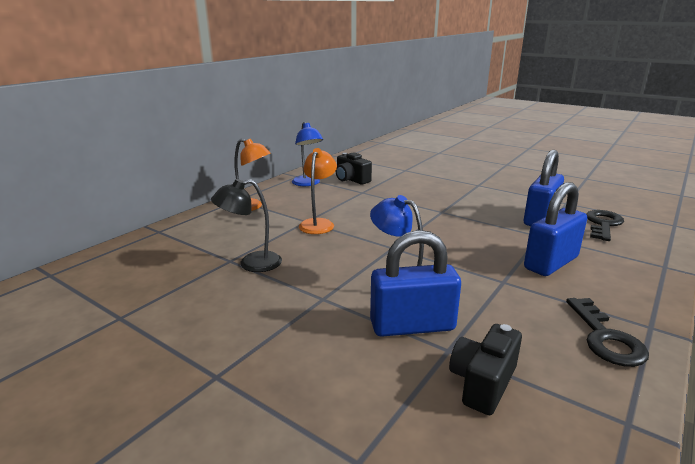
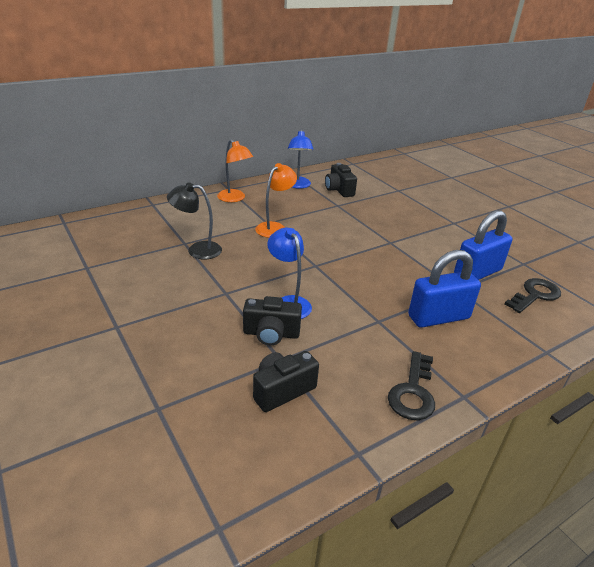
camera: 20 degrees right, 10 degrees up
(412, 326) = (271, 334): blue padlock -> black camera

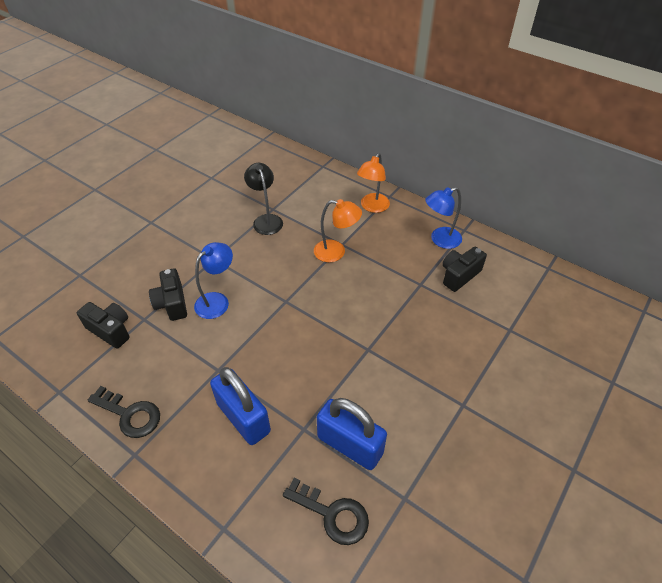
camera: 70 degrees right, 15 degrees up
(413, 392) = (130, 414): black key -> black key turned 150 degrees counterclockwise

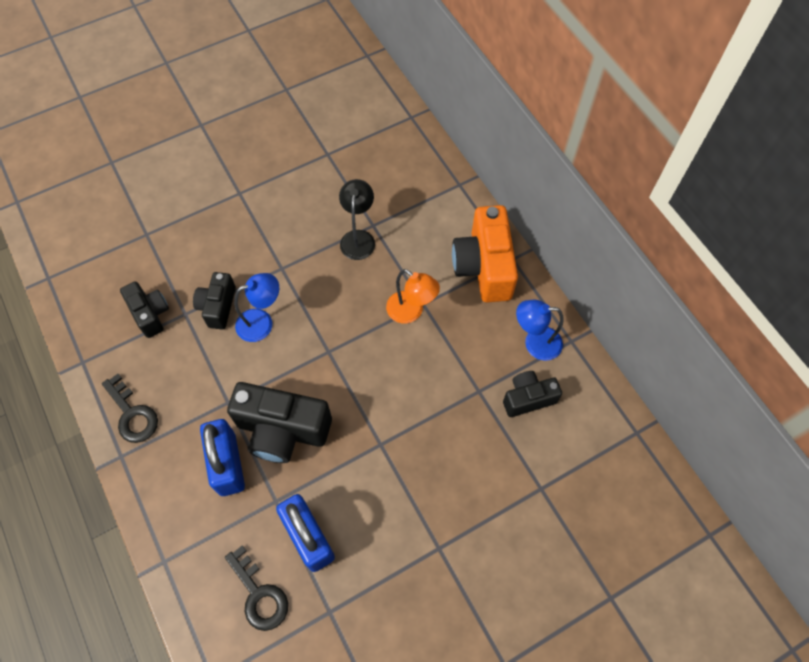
camera: 25 degrees right, 15 degrees up
(279, 371) = (282, 430): none -> black camera
(372, 207) = (484, 266): orange lamp -> orange camera

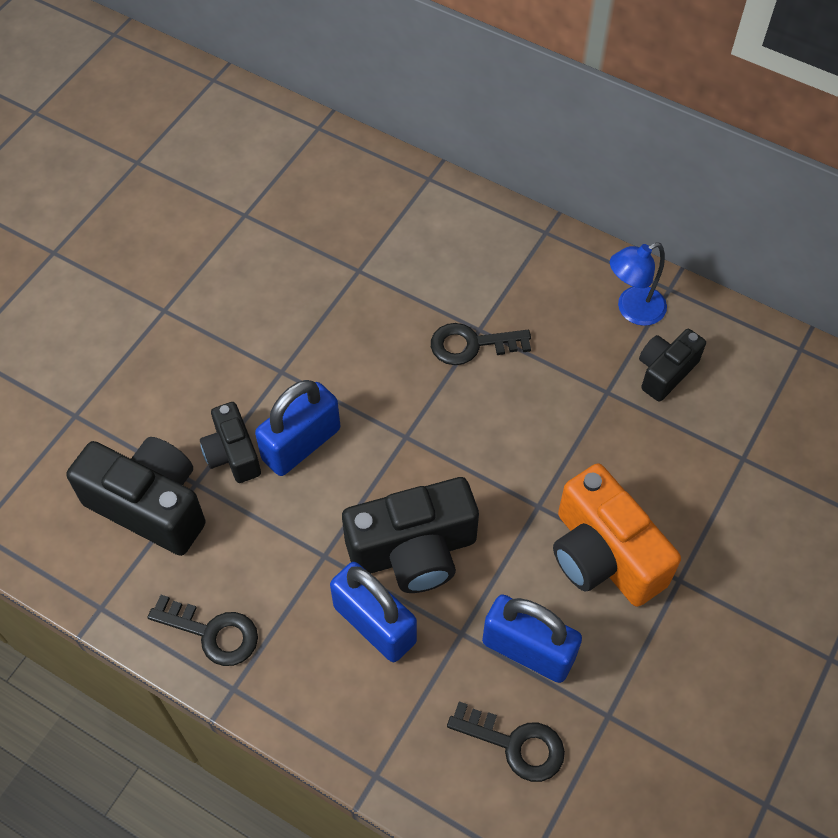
camera: 30 degrees left, 5 degrees down
(150, 314) = (150, 506): black camera -> black camera, size x1.72
(262, 322) = (301, 444): blue lamp -> blue padlock
(358, 238) = (351, 293): black lamp -> none
(411, 312) = (472, 345): orange lamp -> black key
(484, 266) = (520, 255): orange camera -> orange camera (603, 555)

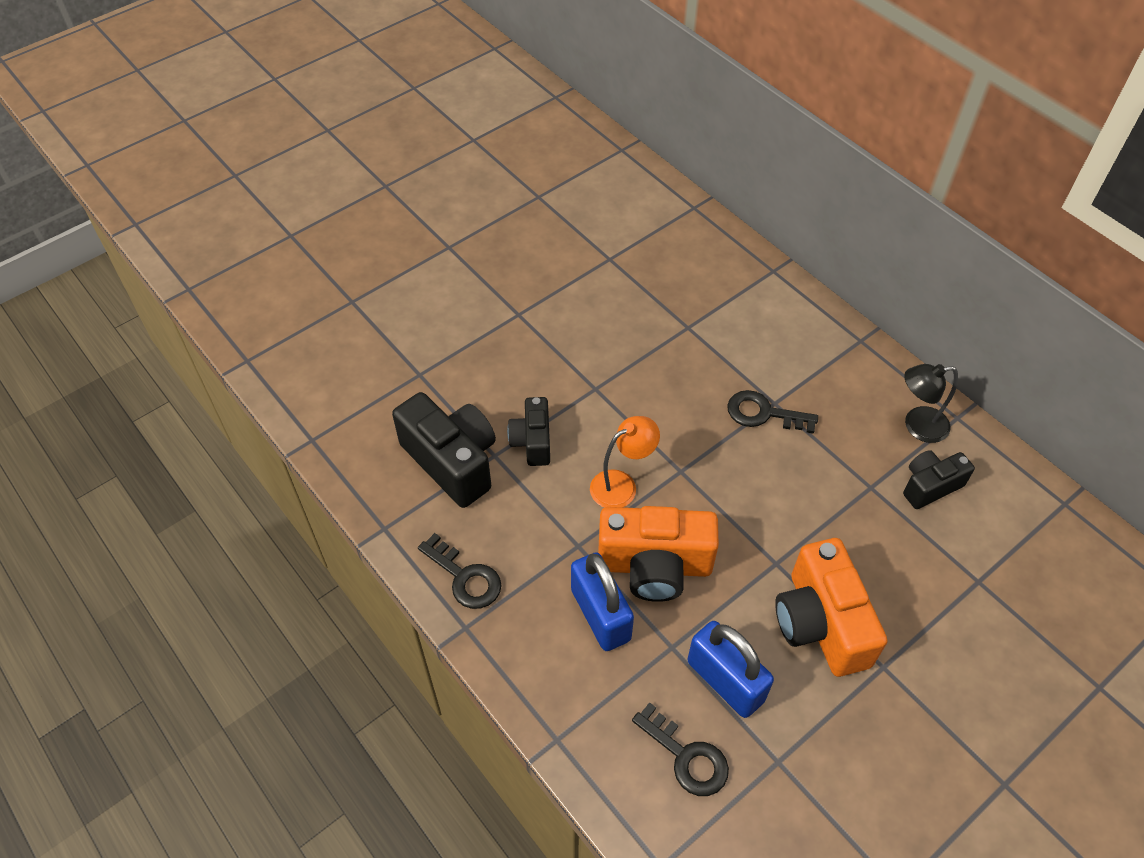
camera: 20 degrees right, 5 degrees down
(301, 444) = (591, 450): blue padlock -> none
(348, 472) = (621, 485): none -> orange lamp
(413, 551) = (654, 566): black camera -> orange camera
(632, 310) = (917, 426): blue lamp -> black lamp

